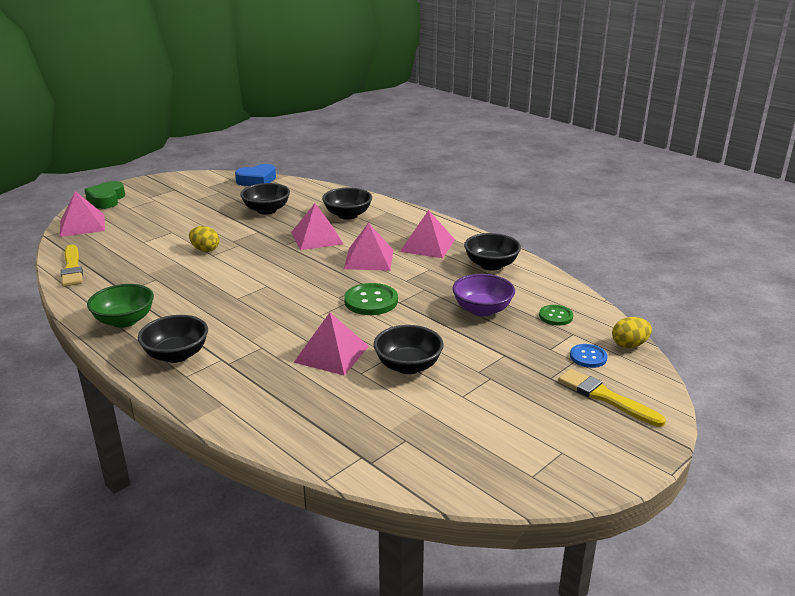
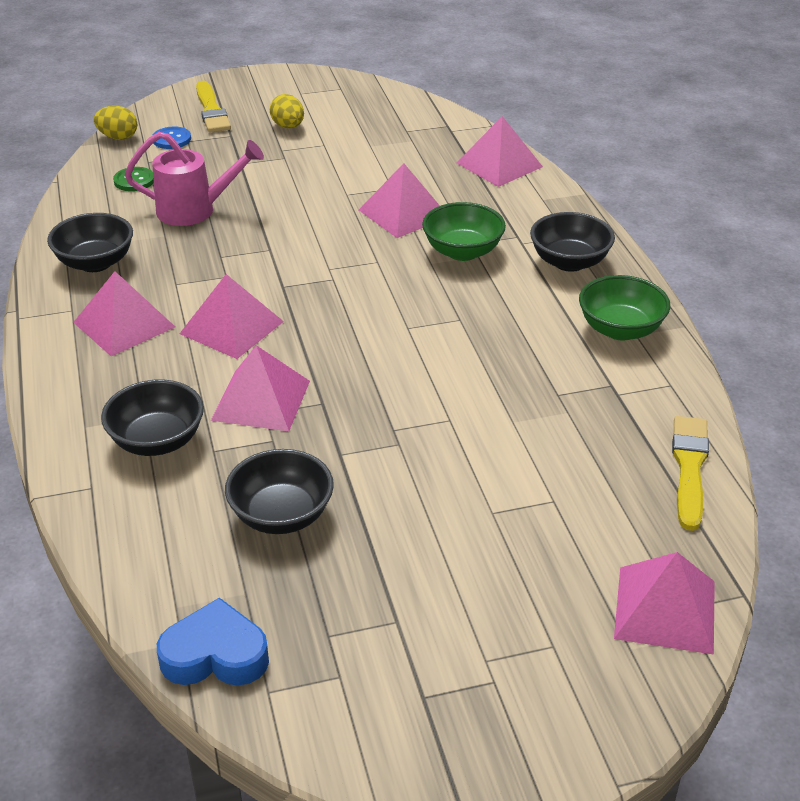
camera: 150 degrees left, 10 degrees up
(106, 200) = (599, 711): green heart -> none
(205, 249) = (455, 436): yellow egg -> yellow egg (288, 126)
(263, 339) = (462, 251): none -> green bowl
(284, 428) = (499, 164): none -> pink pyramid
(371, 301) = (300, 260): green button -> none
(408, 366) = (341, 180): black bowl -> none
(482, 310) = (194, 210): purple bowl -> pink watering can

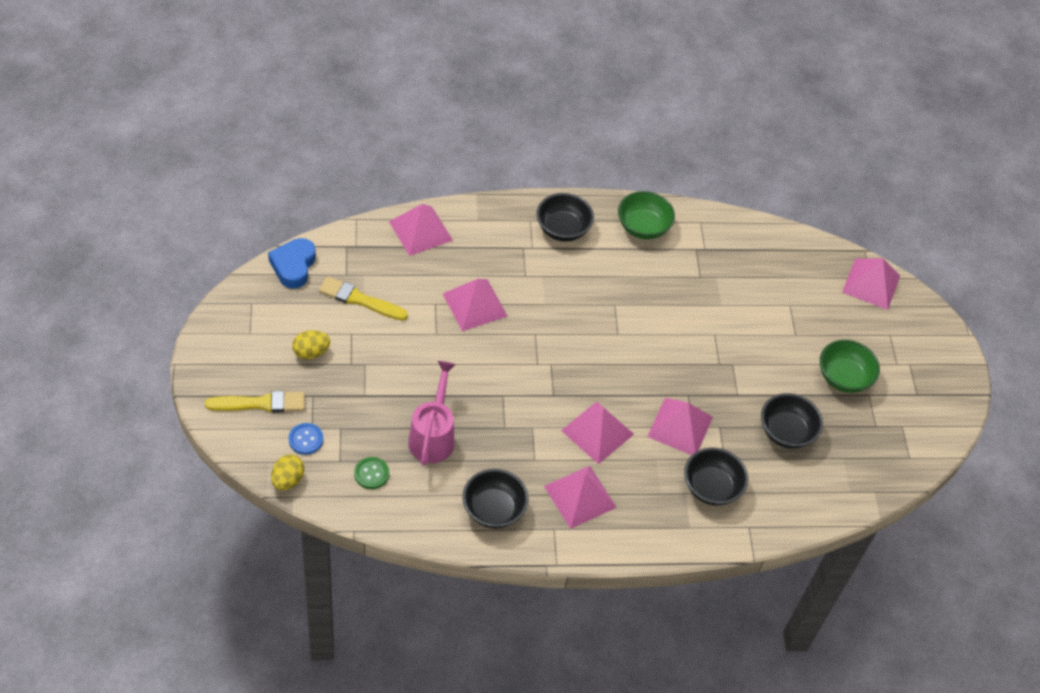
camera: 85 degrees left, 15 degrees up
(215, 655) = (885, 477): blue heart -> blue heart (293, 266)
(462, 251) = (535, 283): green bowl -> green bowl (843, 378)
(689, 468) = (772, 239): yellow brush -> yellow brush (360, 299)

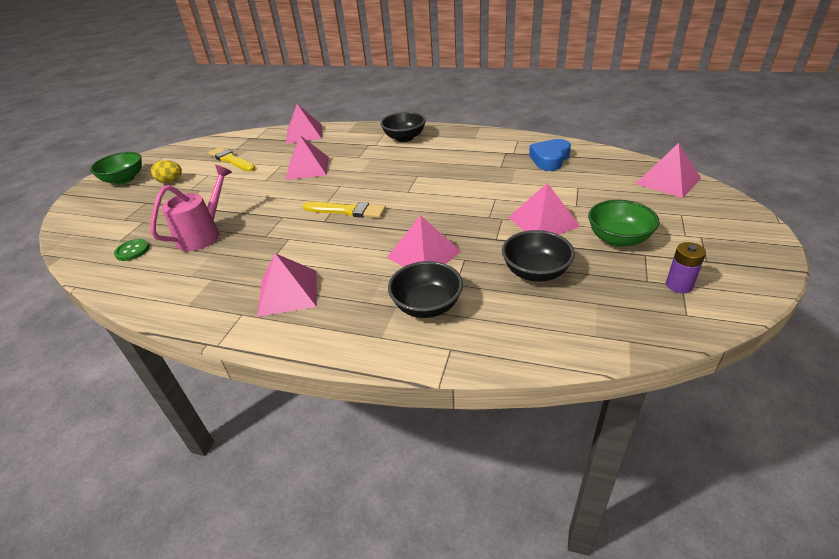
camera: 30 degrees right, 15 degrees down
(260, 403) = (107, 203): yellow brush -> yellow brush (347, 211)
(287, 480) = (70, 246): yellow egg -> none
(293, 266) = (207, 143): blue heart -> blue heart (549, 159)
(306, 439) = (111, 225): blue button -> none
(493, 510) = (201, 290): black bowl -> none
(597, 432) = (342, 248): pink pyramid -> pink pyramid (543, 221)
(643, 227) = (468, 140): green bowl -> green bowl (124, 179)
(900, 427) = (679, 285): none -> purple battery

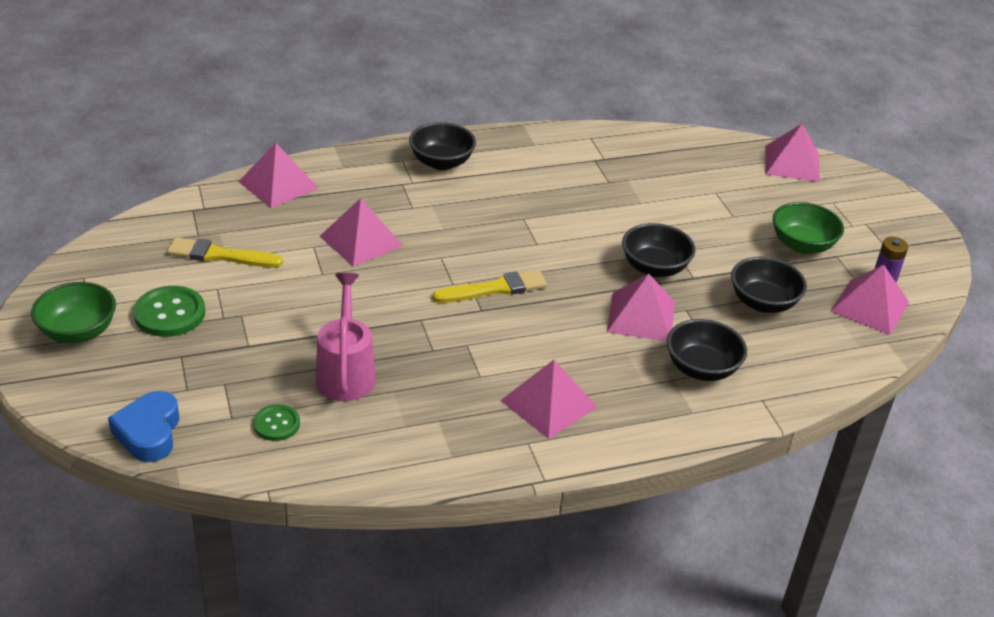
camera: 40 degrees left, 0 degrees up
(171, 181) = (170, 313): yellow egg -> green button
(472, 225) = (654, 268): none -> black bowl
(543, 221) = (720, 244): pink pyramid -> pink pyramid (870, 306)
(549, 159) = (653, 159): blue heart -> blue heart (149, 432)

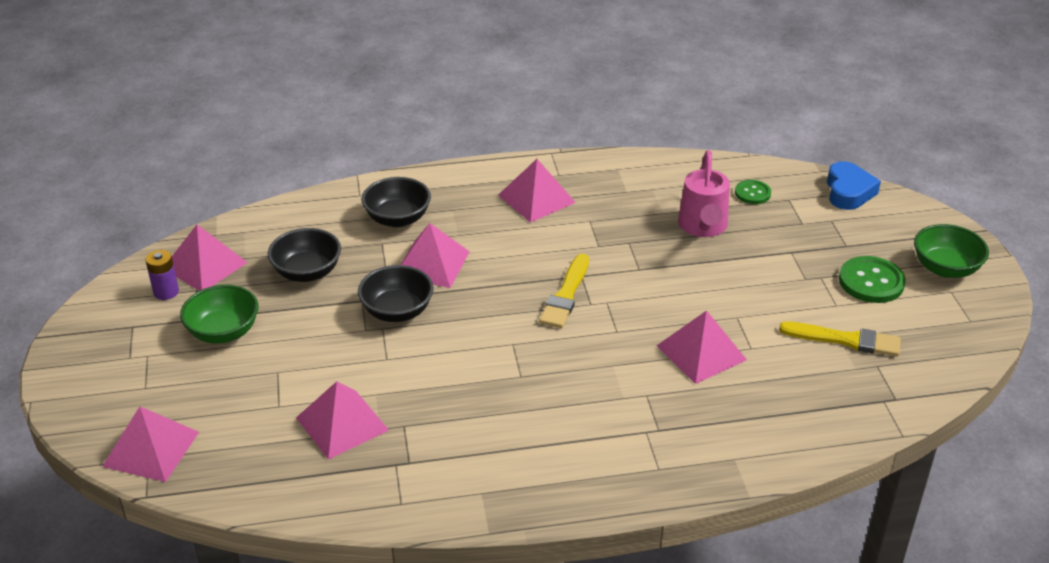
camera: 170 degrees left, 0 degrees up
(278, 184) = (808, 432): pink pyramid -> pink pyramid (342, 424)
(441, 162) = (608, 462): black bowl -> none
(494, 289) = (566, 295): yellow brush -> yellow brush turned 60 degrees counterclockwise

